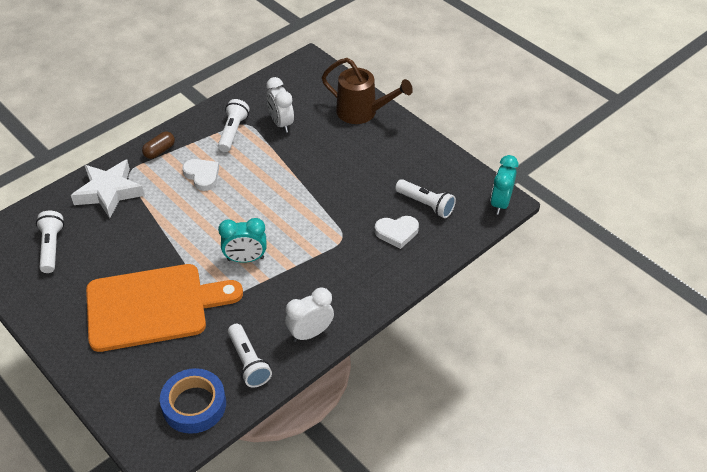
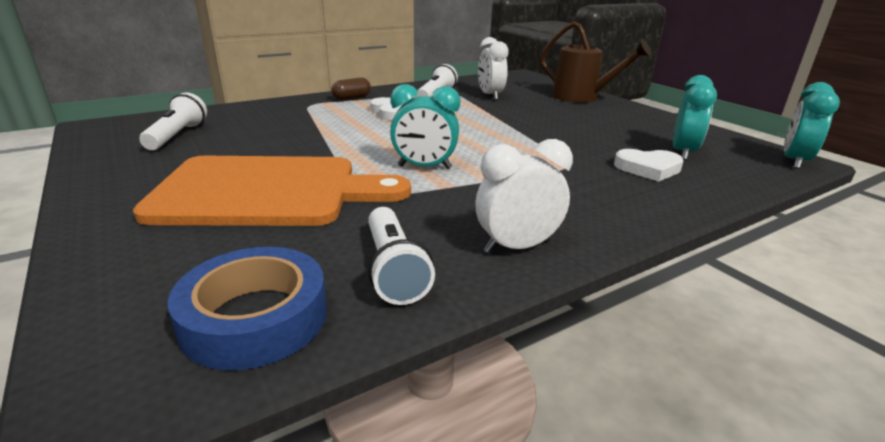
camera: 10 degrees right, 20 degrees down
(109, 192) = (279, 112): white star -> none
(426, 204) = (683, 153): white flashlight -> turquoise clock

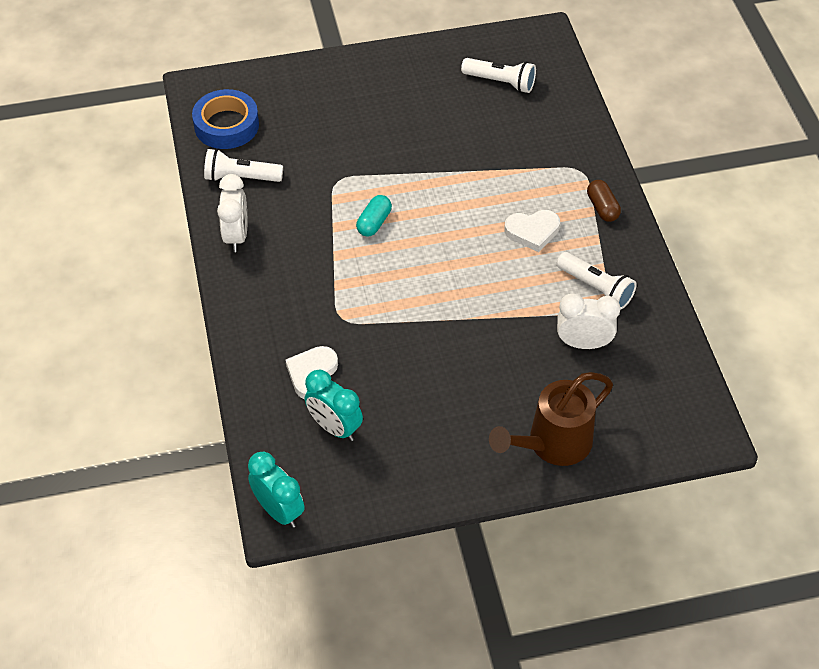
camera: 110 degrees right, 25 degrees up
(267, 191) = (364, 132): orange cutting board -> none
(424, 167) = (374, 223): turquoise clock -> turquoise capsule

